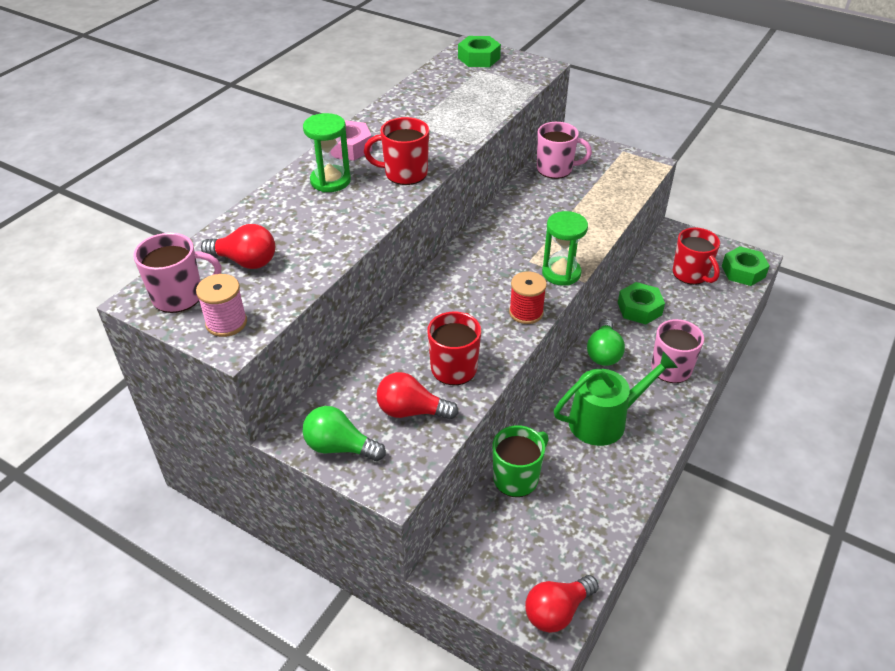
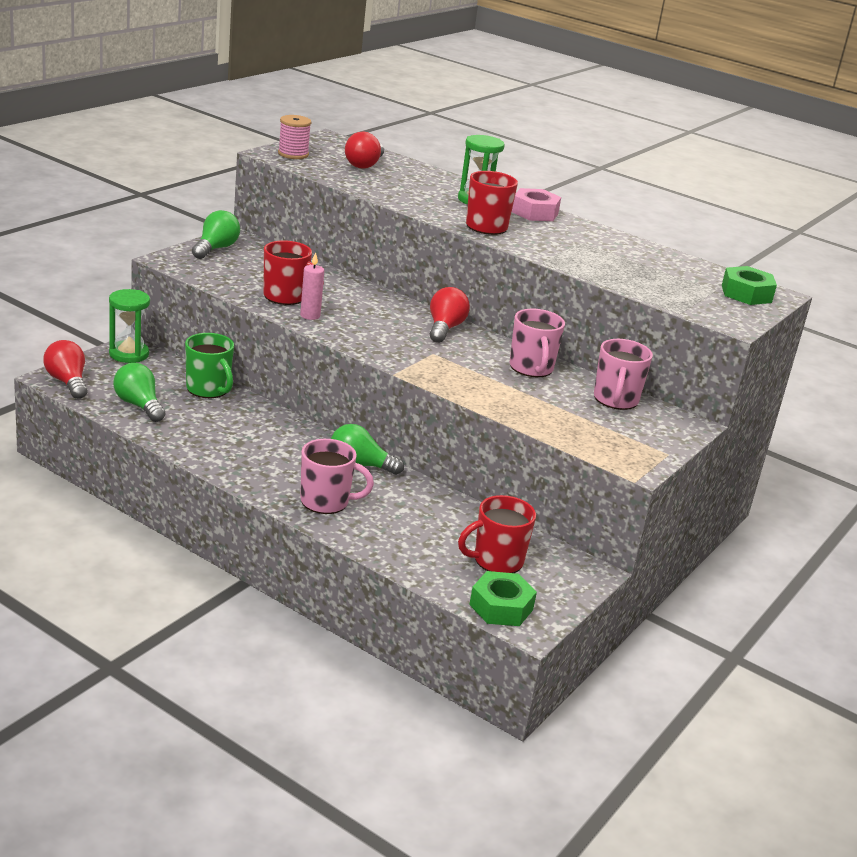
camera: 90 degrees right, 15 degrees down
(180, 296) = (328, 146): pink mug -> pink mug (531, 368)
(411, 411) = (241, 275): red light bulb -> red light bulb (444, 328)
(492, 345) = (310, 316): none -> pink candle
(526, 312) = (351, 337): red spool -> none
(561, 273) = (409, 365): green hourglass -> green hourglass (129, 354)
(577, 530) = (139, 405): none -> green light bulb
(604, 421) = (261, 445): green watering can -> none
(639, 308) = (431, 505): green nut -> none

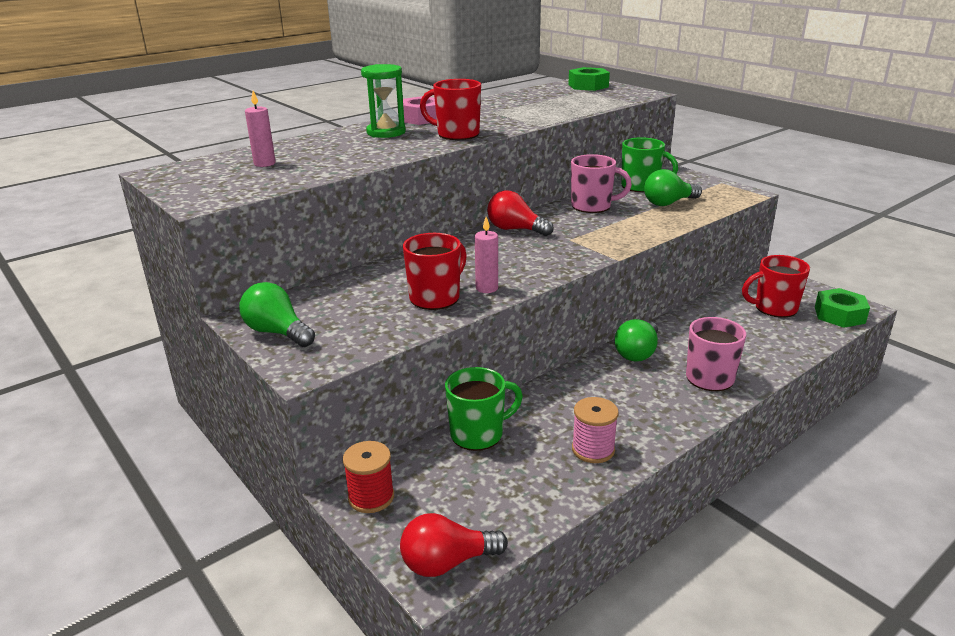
camera: 70 degrees left, 0 degrees up
(129, 354) = (371, 497): green hourglass -> red spool
(139, 405) = (518, 493): green light bulb -> green light bulb (668, 203)
(293, 154) = (209, 192): pink spool -> pink spool (593, 449)
(364, 165) = (264, 164): red light bulb -> pink candle
(496, 561) = (774, 308): red mug -> red mug turned 90 degrees clockwise
(615, 400) = (641, 186): pink mug -> green mug

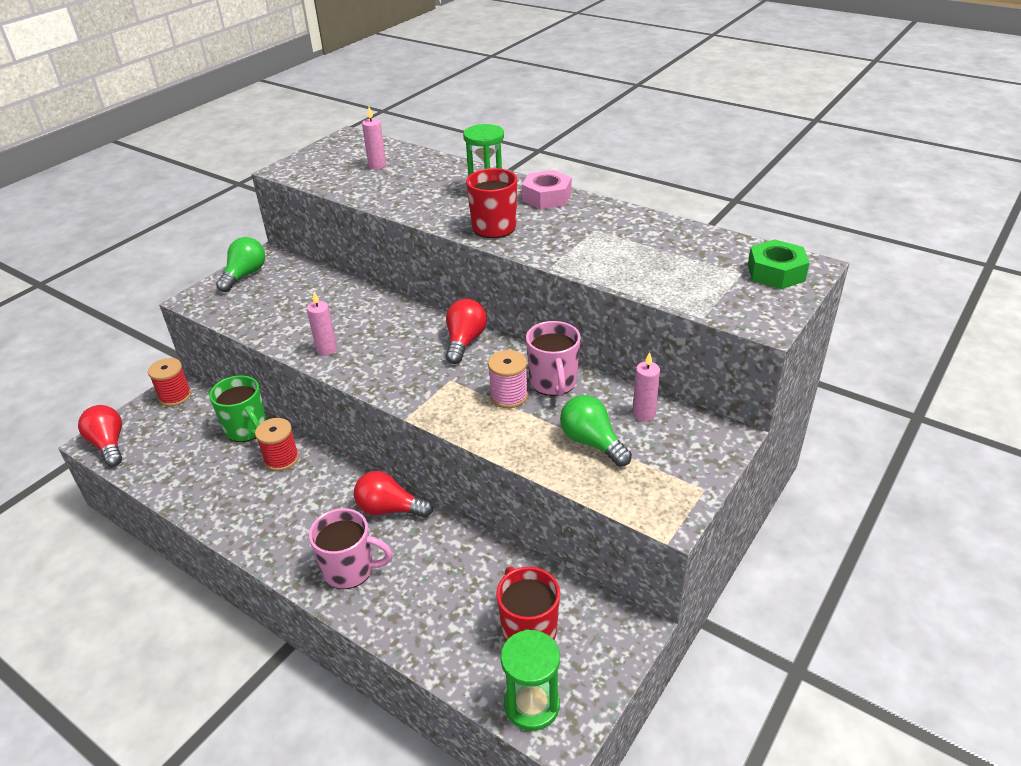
camera: 75 degrees right, 10 degrees up
(436, 297) = (305, 328): red mug -> none
(542, 410) = (281, 459): none -> red spool
(593, 449) = (227, 497): pink spool -> pink spool (509, 396)
(637, 353) = (389, 509): green light bulb -> red light bulb
(641, 186) = (644, 414): green mug -> pink candle
(839, 315) = (532, 705): green nut -> green hourglass

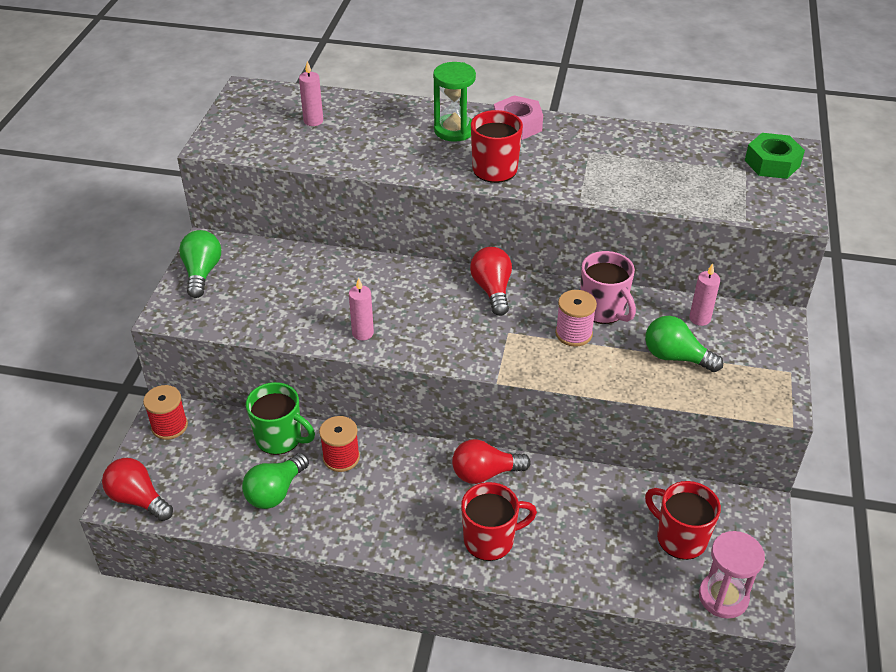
camera: 25 degrees left, 5 degrees up
(210, 470) = (275, 492): none -> green light bulb
(350, 569) = (490, 540): pink mug -> red mug
(532, 705) = (723, 597): green hourglass -> pink hourglass

